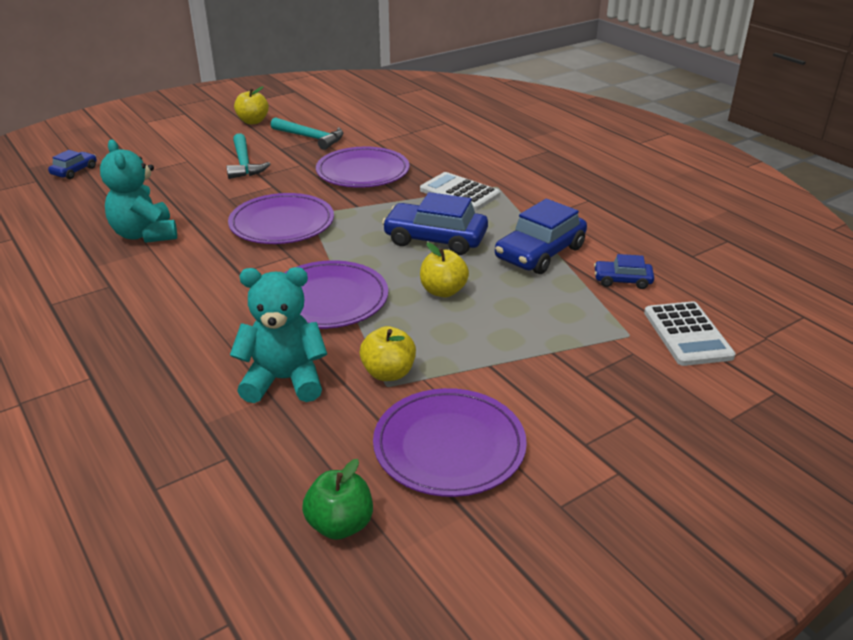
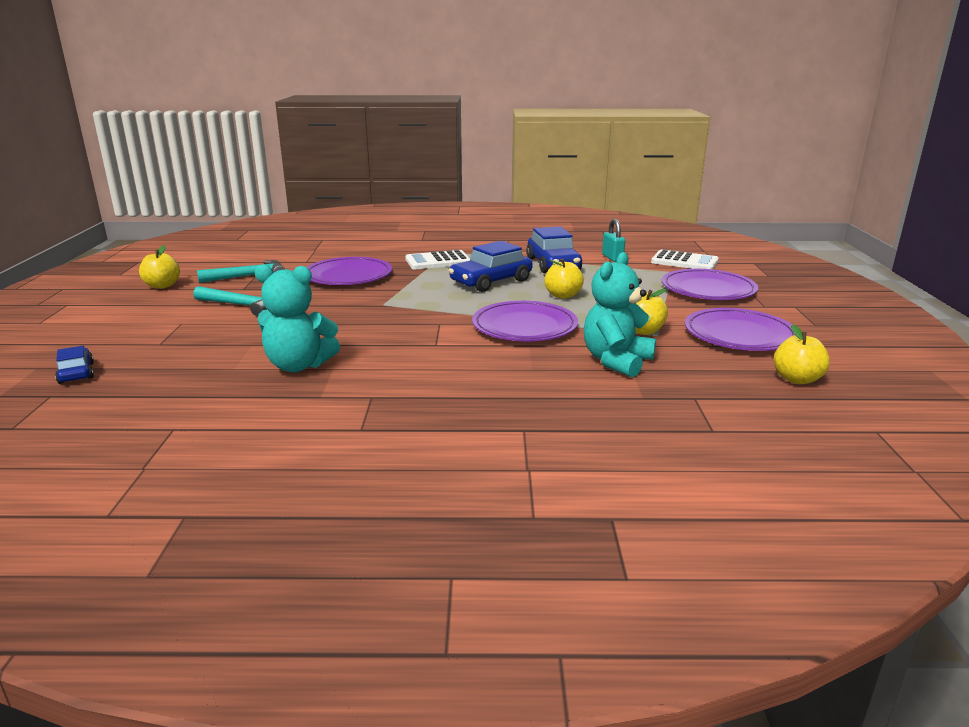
camera: 55 degrees left, 10 degrees down
(282, 223) = (381, 315): purple plate -> purple plate (708, 289)
(340, 525) = (797, 379): green apple -> yellow apple
(622, 280) = (612, 258): blue car -> turquoise padlock

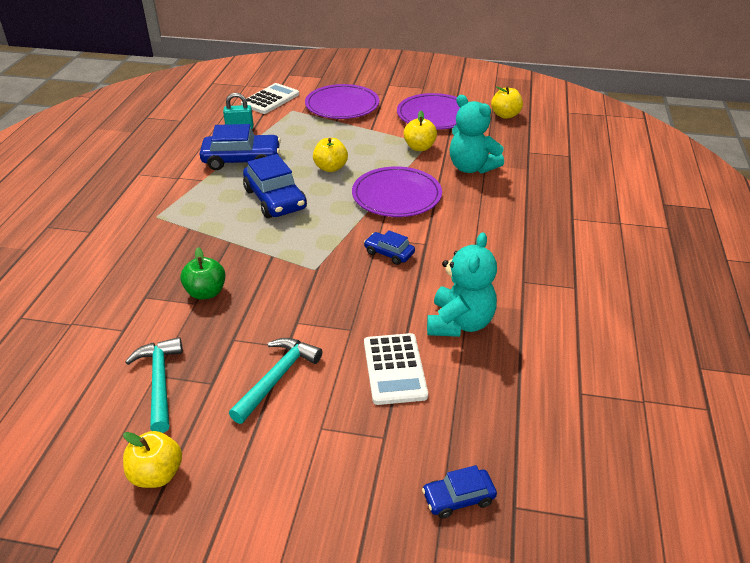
camera: 80 degrees left, 15 degrees up
(348, 276) = (206, 292): purple plate -> green apple
(414, 329) = (389, 253): none -> blue car
(438, 261) = (188, 225): white calculator -> white calculator (394, 369)

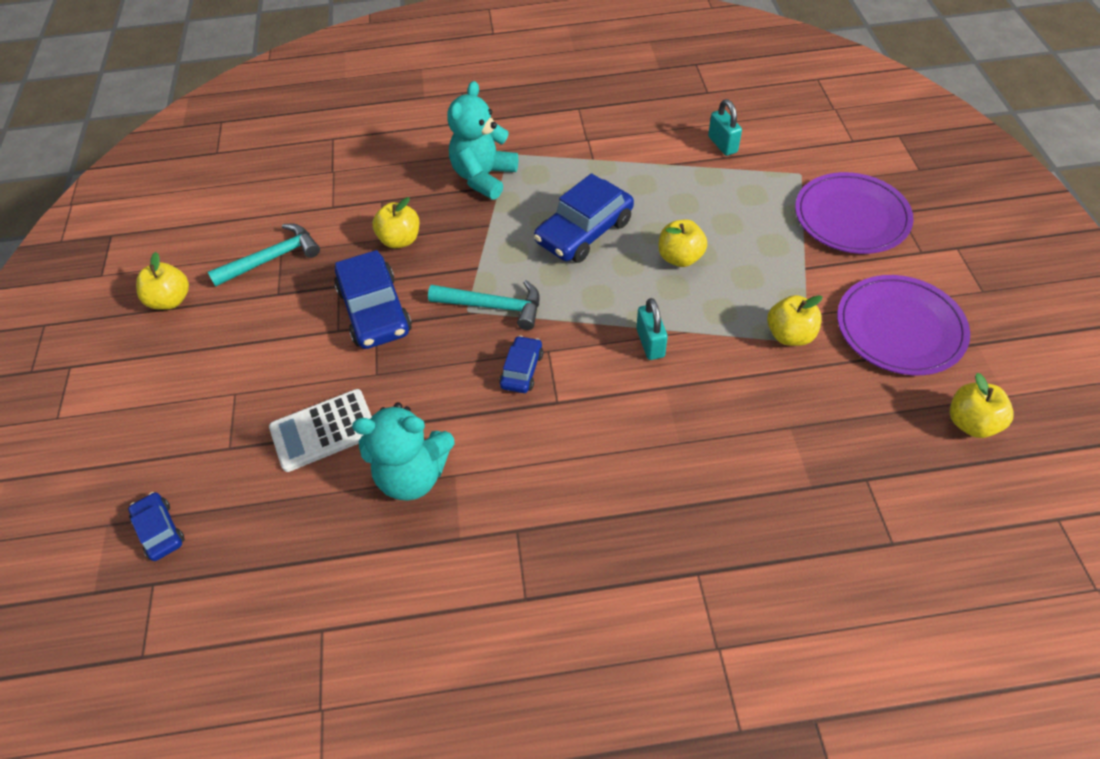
camera: 75 degrees right, 15 degrees up
(206, 292) = (400, 240): green apple -> yellow apple
(242, 160) = (651, 174): blue car -> blue car (375, 311)
(270, 99) = (813, 144): white calculator -> none
(277, 378) = (293, 338): turquoise hammer -> turquoise hammer (493, 306)
(396, 195) = (650, 343): purple plate -> turquoise padlock
(471, 168) = (770, 411): turquoise teddy bear -> turquoise teddy bear (484, 177)

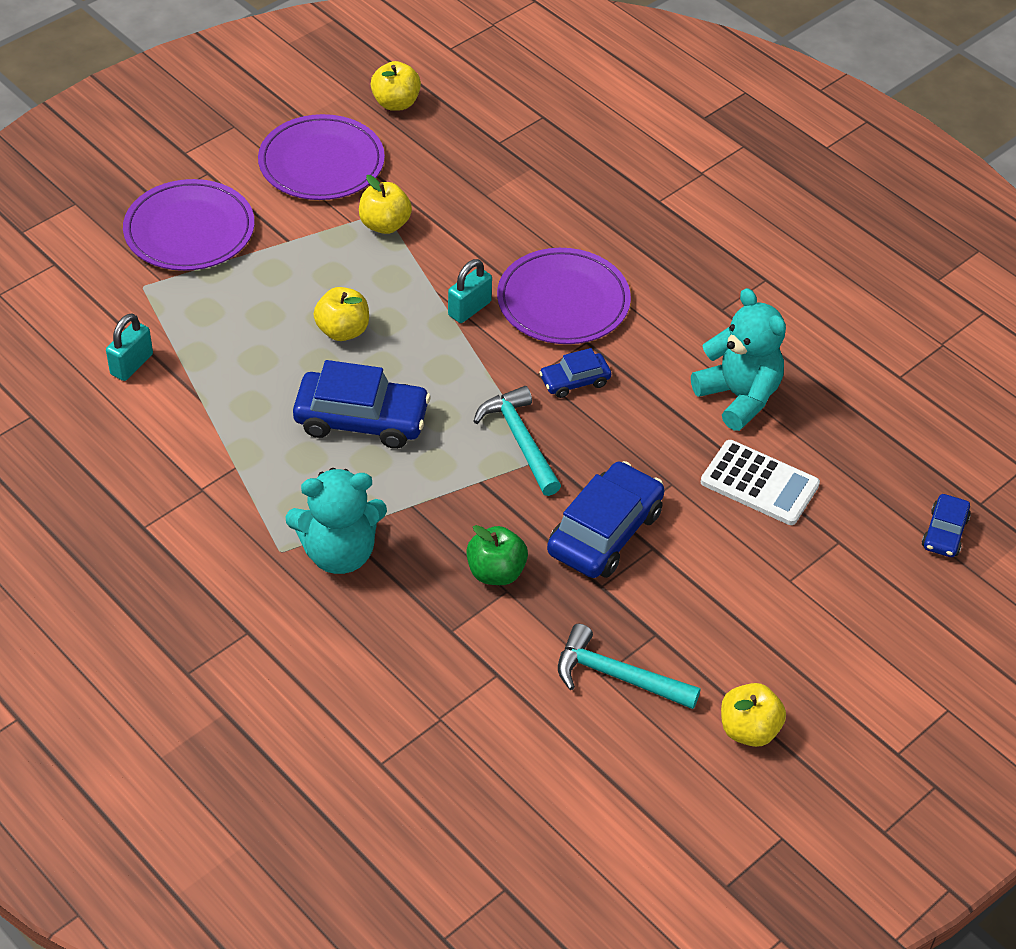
camera: 130 degrees left, 5 degrees down
(400, 240) = (496, 572): yellow apple -> green apple
(614, 411) = (563, 301): none -> purple plate

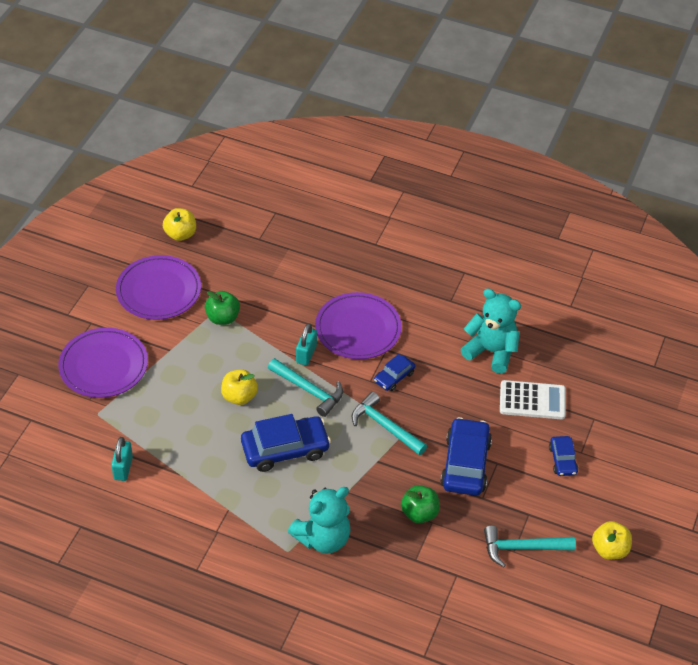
camera: 25 degrees left, 0 degrees up
(385, 225) = (223, 318): yellow apple -> green apple
(443, 356) = (309, 390): none -> turquoise hammer
(944, 532) = (645, 391): blue car -> blue car (562, 460)

